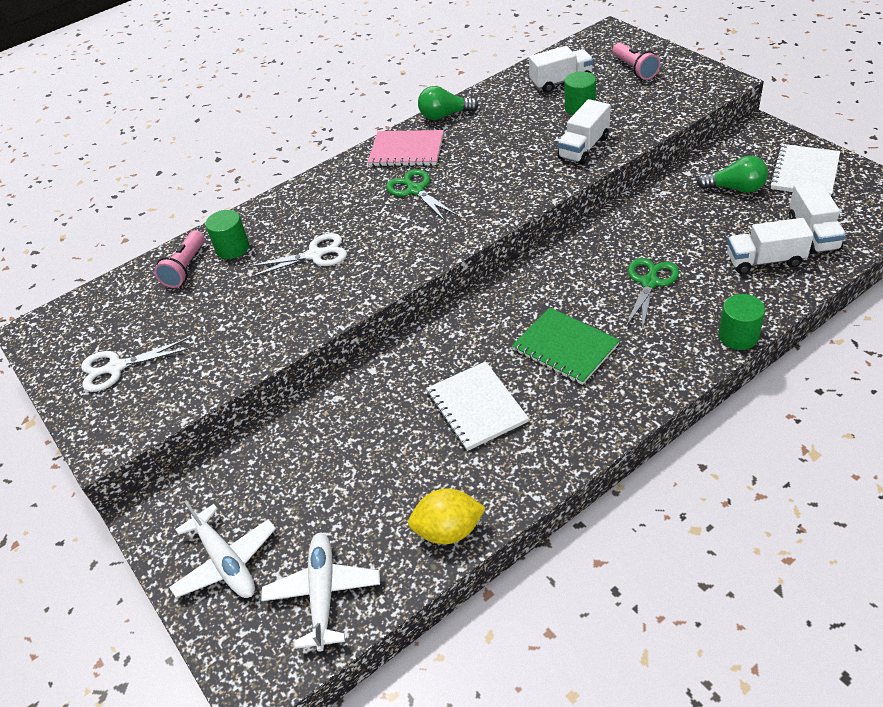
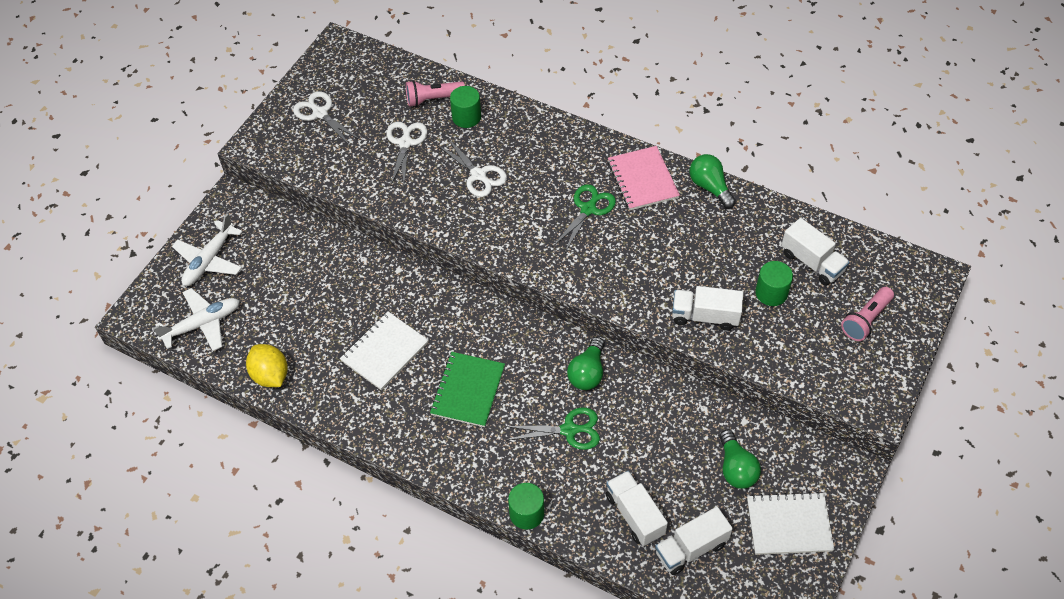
camera: 60 degrees right, 10 degrees up
(225, 302) = (405, 143): none -> white scissors
(588, 255) = (587, 372): none -> green light bulb

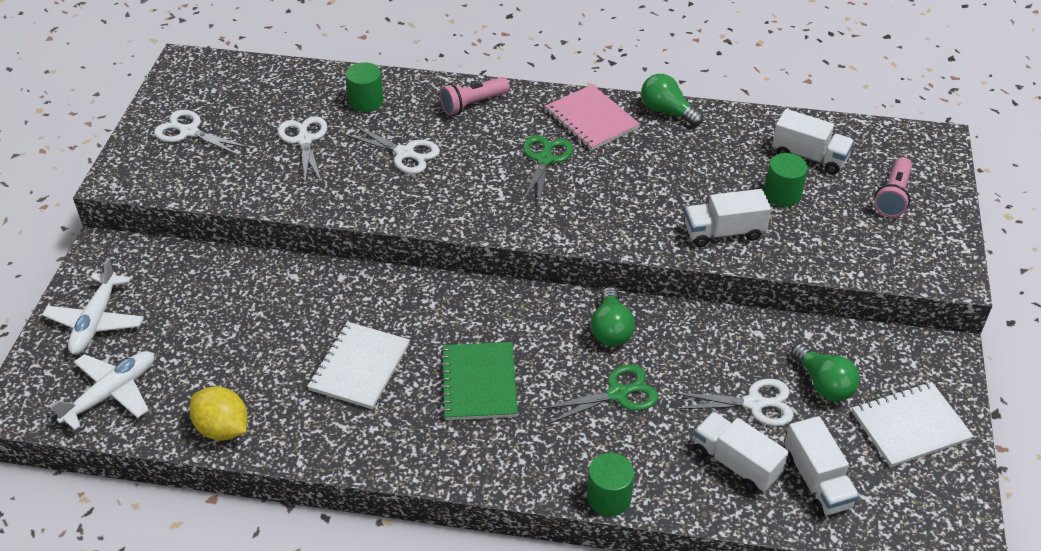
camera: 20 degrees left, 10 degrees down
(433, 99) = (319, 92): pink flashlight -> pink flashlight (472, 104)
(672, 469) = (754, 403): none -> white scissors
(691, 548) = (816, 481): white truck -> white truck turned 60 degrees counterclockwise

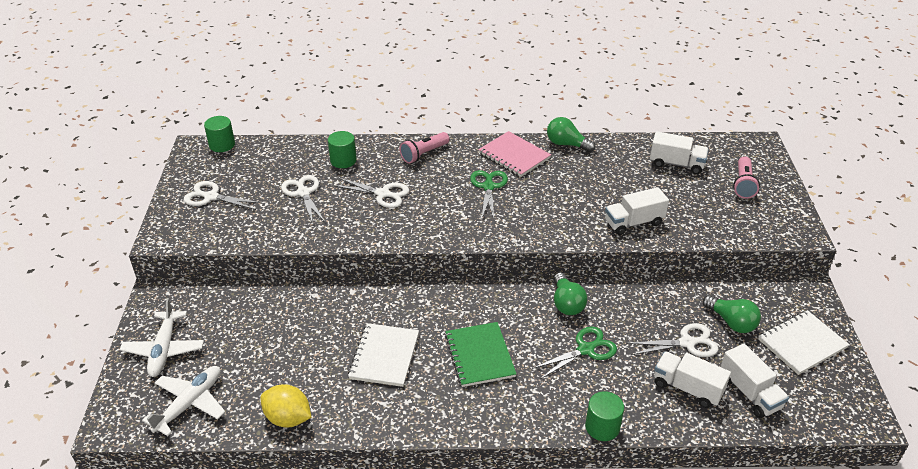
camera: 10 degrees left, 5 degrees down
(782, 194) = (666, 191): green cylinder -> green cylinder (222, 145)

